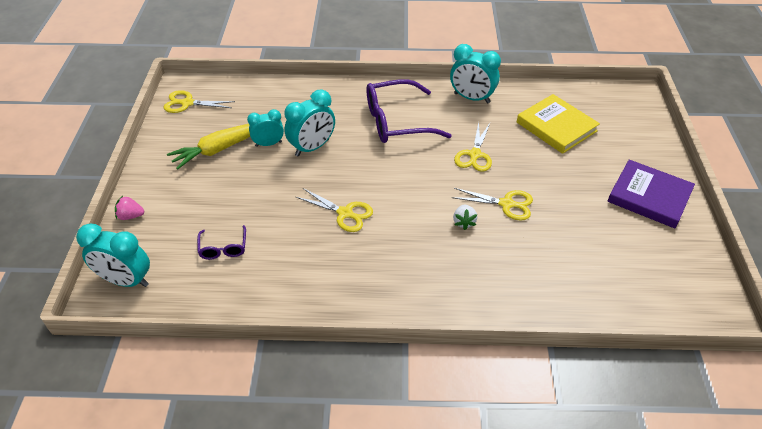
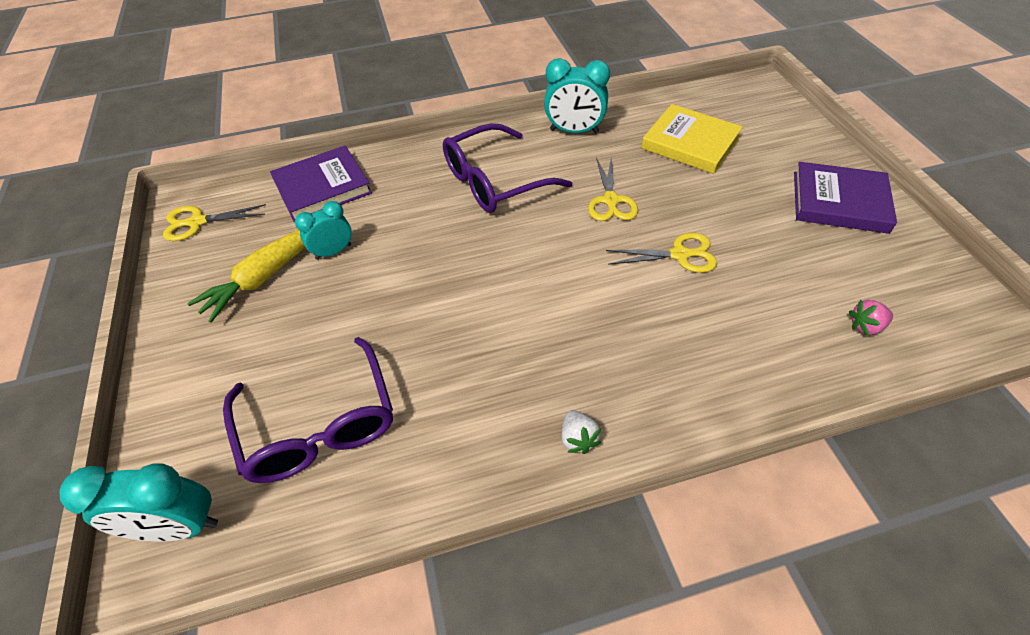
camera: 15 degrees left, 5 degrees up
(131, 216) = (157, 414): pink strawberry -> pink strawberry (865, 326)
(223, 248) = (319, 425): purple glasses -> purple glasses, size x2.07
(276, 98) = (322, 187): none -> purple book
(312, 147) = (396, 242): turquoise clock -> none
(345, 213) = (477, 323): yellow scissors -> none
(463, 222) = (638, 293): white strawberry -> white strawberry (578, 438)

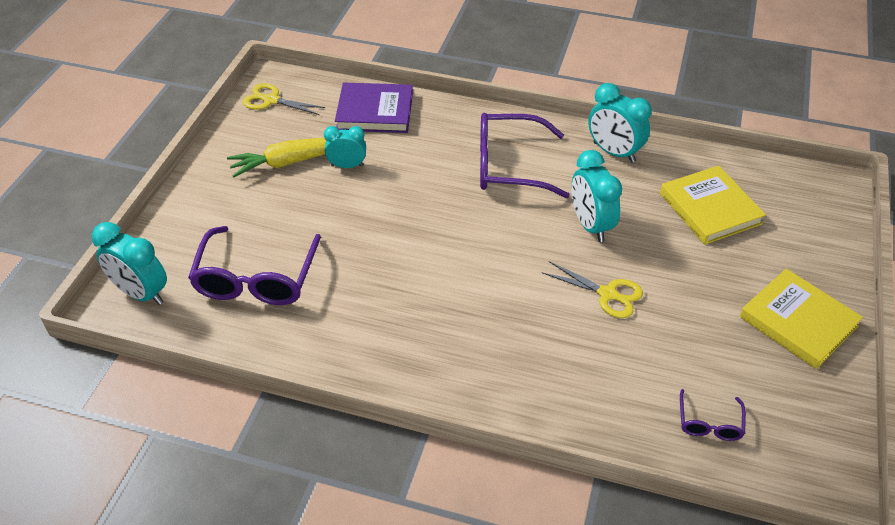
camera: 30 degrees right, 5 degrees down
(578, 438) = (413, 376): white strawberry -> none
(610, 201) = (590, 225): yellow scissors -> turquoise clock
(839, 202) = (798, 322): purple book -> yellow book
(865, 326) = (709, 423): pink strawberry -> purple glasses

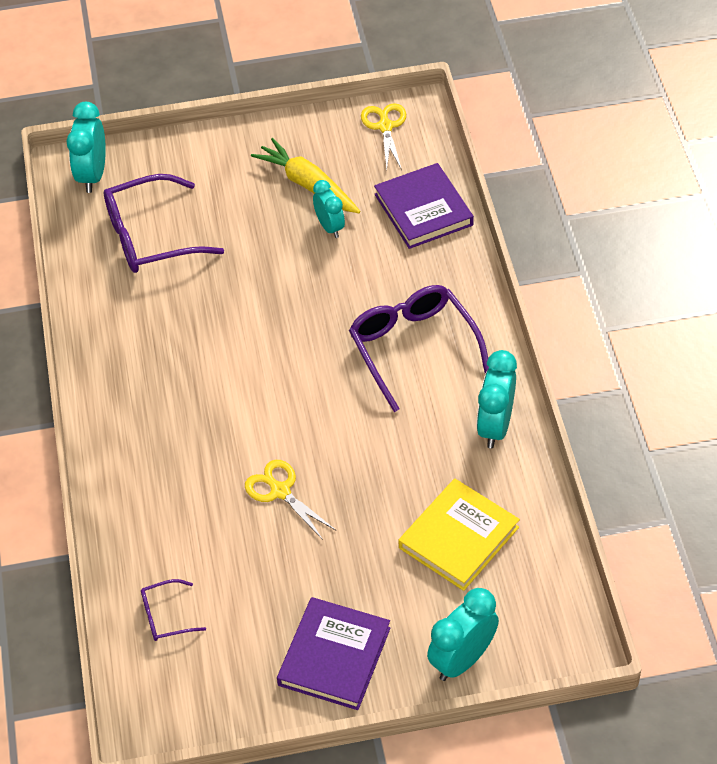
camera: 65 degrees right, 5 degrees up
(590, 225) = (367, 445): turquoise clock -> turquoise clock (462, 660)
(608, 294) = (280, 491): yellow scissors -> yellow scissors turned 135 degrees clockwise
(798, 322) = (334, 656): yellow book -> purple book

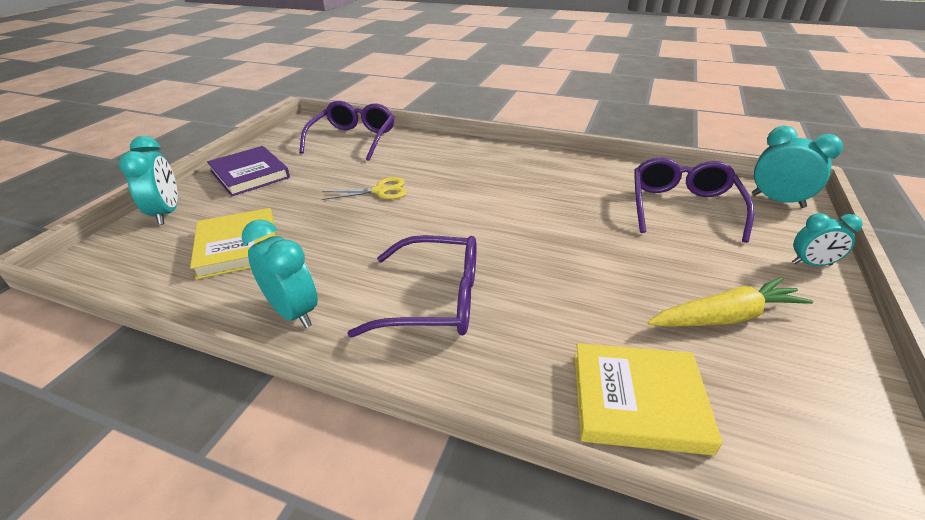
camera: 120 degrees right, 15 degrees down
(165, 616) = (353, 139): purple glasses -> purple glasses, size x2.07
(329, 227) = (645, 308): turquoise clock -> turquoise clock (811, 264)
(385, 126) = (844, 440): yellow scissors -> none
(423, 210) = (638, 401): purple book -> yellow book

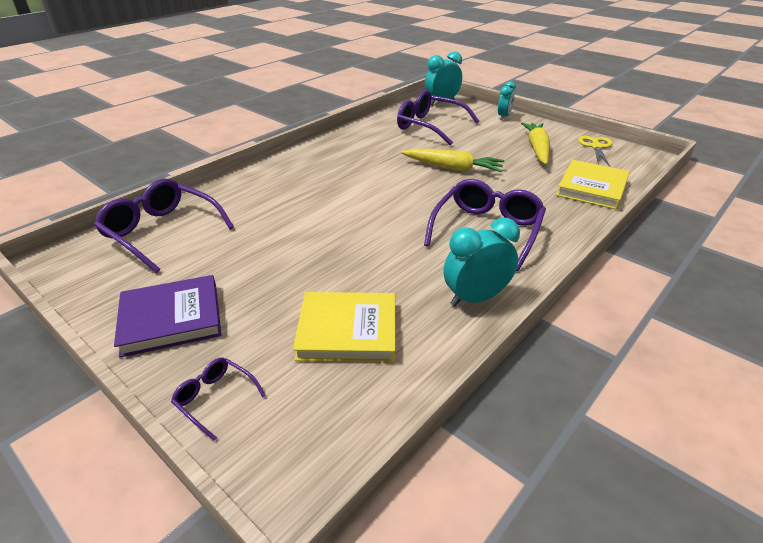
camera: 70 degrees left, 0 degrees up
(167, 213) = (215, 399): turquoise clock -> purple glasses
(380, 191) = (305, 231): yellow scissors -> yellow scissors (596, 147)
(576, 247) = (452, 168): none -> yellow carrot

